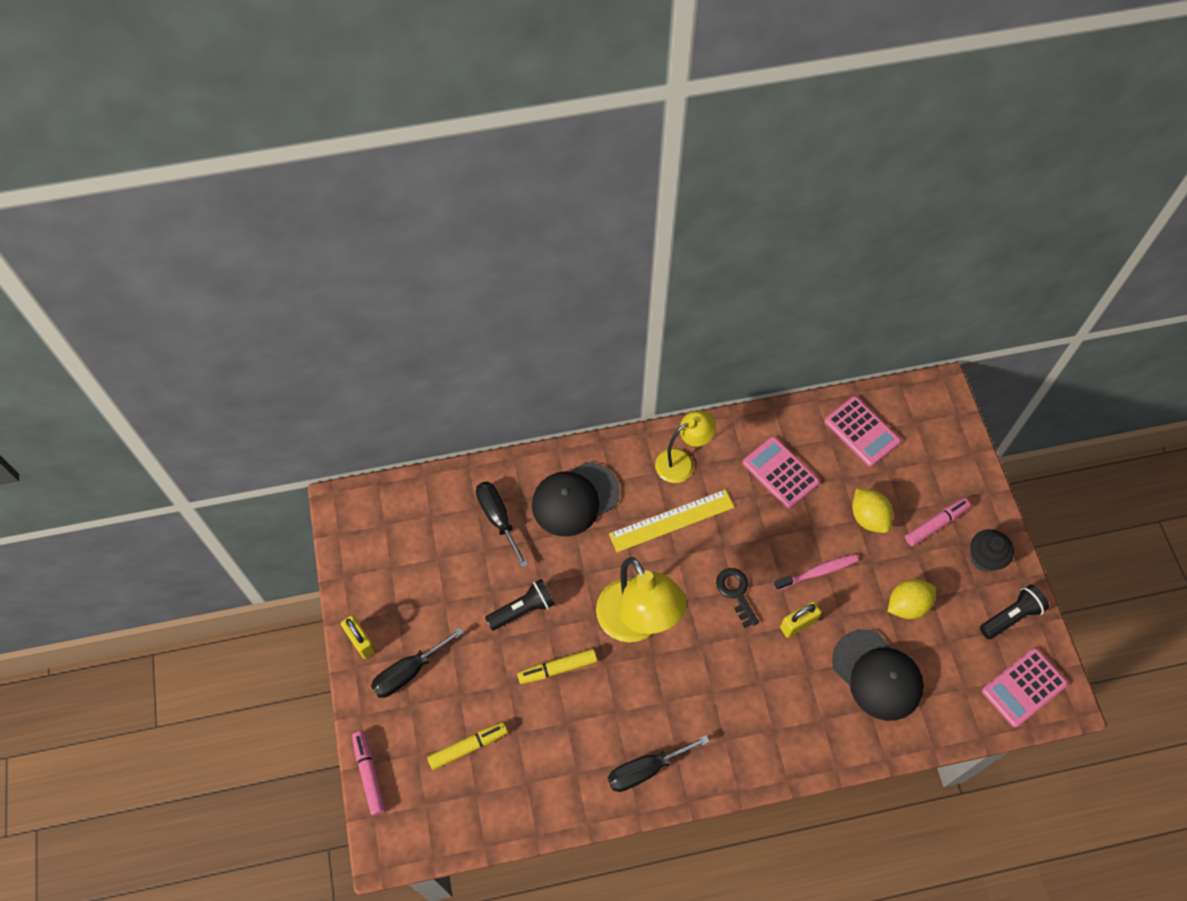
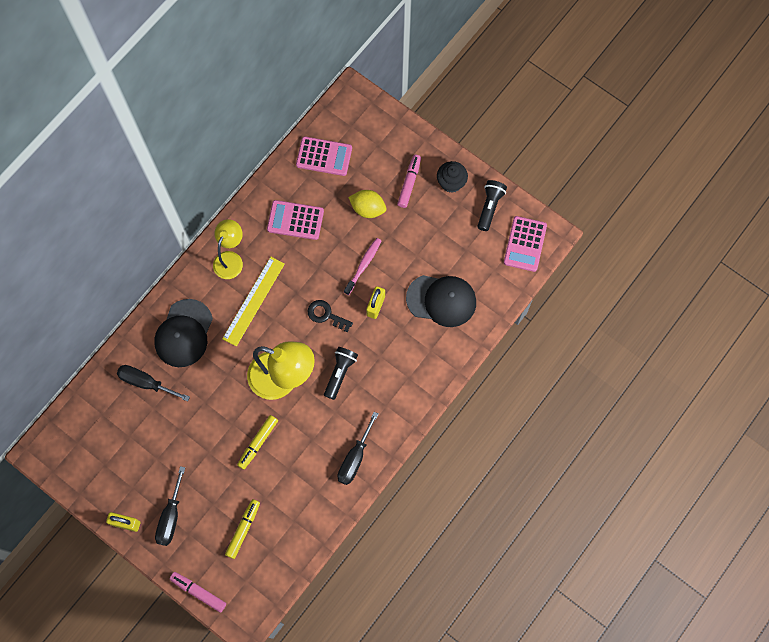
camera: 40 degrees left, 10 degrees up
(523, 610) = (208, 425): black flashlight -> black flashlight (340, 373)
(907, 605) = (428, 245): yellow lemon -> none

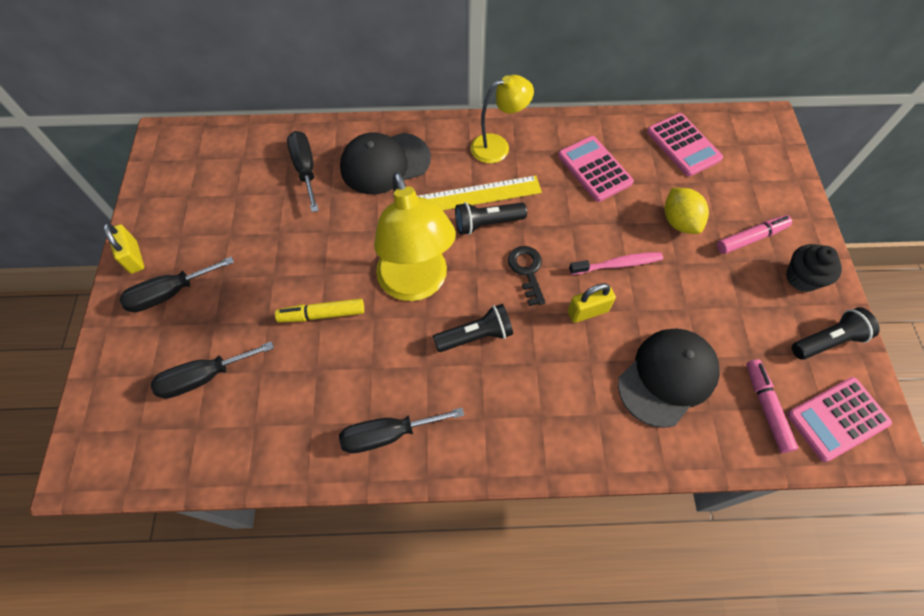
camera: 50 degrees right, 10 degrees down
(198, 592) = (92, 387): pink marker -> pink marker (766, 407)
(243, 529) = (204, 377): yellow marker -> black screwdriver
(278, 310) = (487, 223): none -> black flashlight
(441, 300) = (667, 377): black cap -> black cap turned 105 degrees counterclockwise

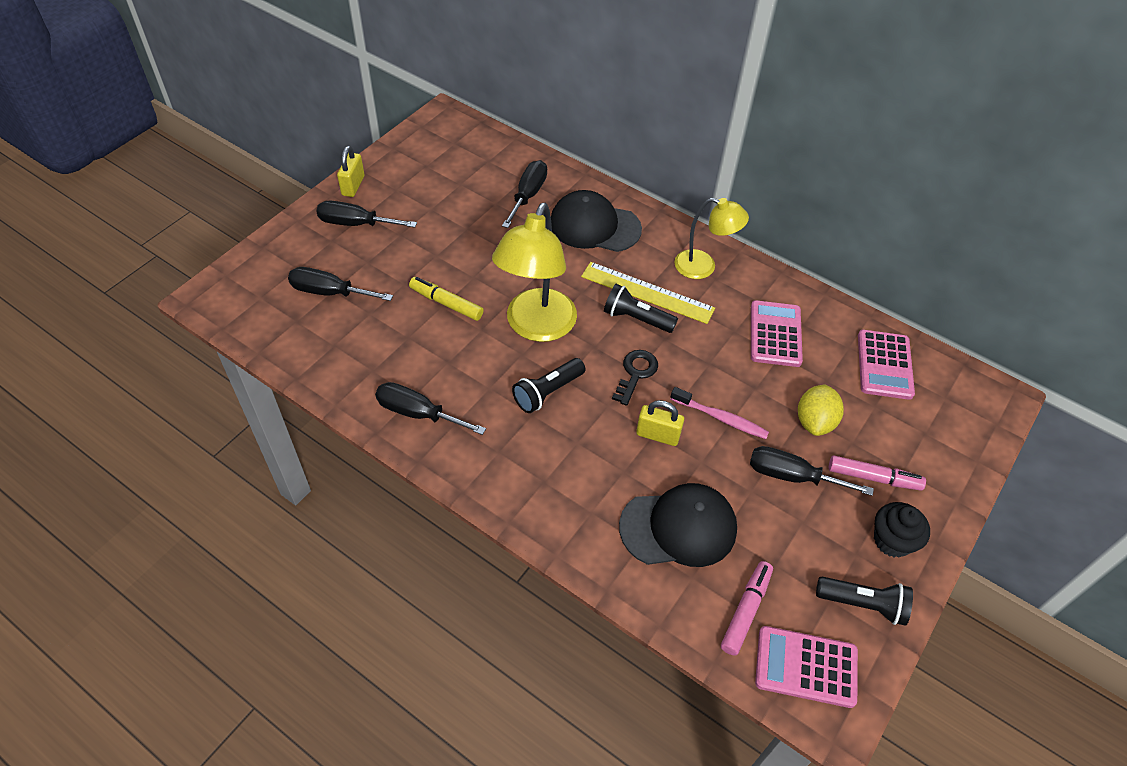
camera: 35 degrees right, 10 degrees down
(476, 336) = (547, 392): black flashlight -> black flashlight turned 120 degrees clockwise
(702, 276) = (792, 476): none -> black screwdriver

